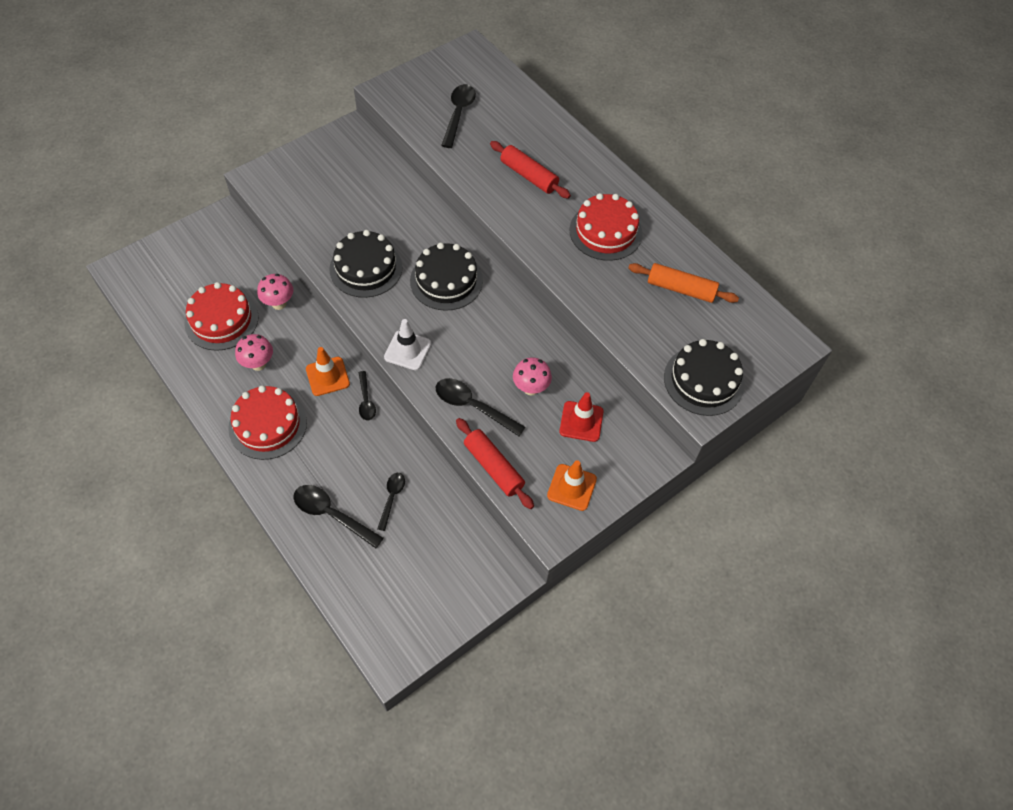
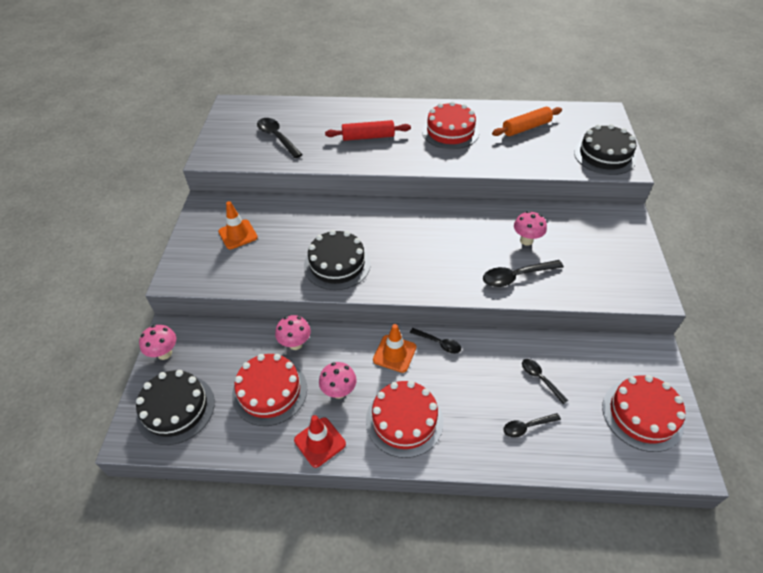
camera: 45 degrees left, 10 degrees down
(200, 230) = (164, 353): none -> pink mushroom
(332, 514) = (527, 427): black spoon -> black spoon, size x0.62
(407, 350) = (435, 283): white traffic cone -> none
(418, 597) = (642, 415): none -> red cake
(446, 280) = (394, 230): black cake -> black cake (176, 409)
(493, 467) = (578, 295): red rolling pin -> none
(571, 487) = (624, 266): orange traffic cone -> orange traffic cone (238, 234)
(581, 421) = (574, 232): red traffic cone -> red traffic cone (320, 442)

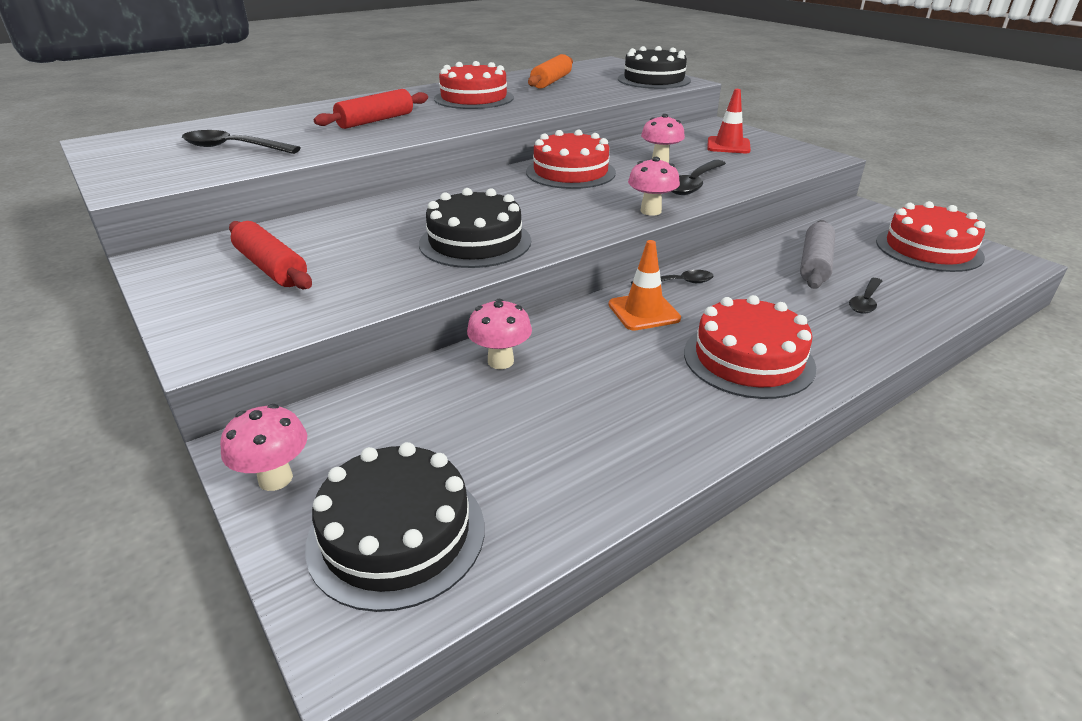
camera: 40 degrees left, 15 degrees down
(238, 234) = (271, 268): orange traffic cone -> red rolling pin
(270, 391) = (535, 425): red cake -> red cake (570, 172)
(320, 442) = (686, 435): red traffic cone -> red traffic cone (728, 146)
(339, 391) = (631, 375): pink mushroom -> pink mushroom (650, 211)
(540, 379) = (815, 264): black spoon -> grey rolling pin

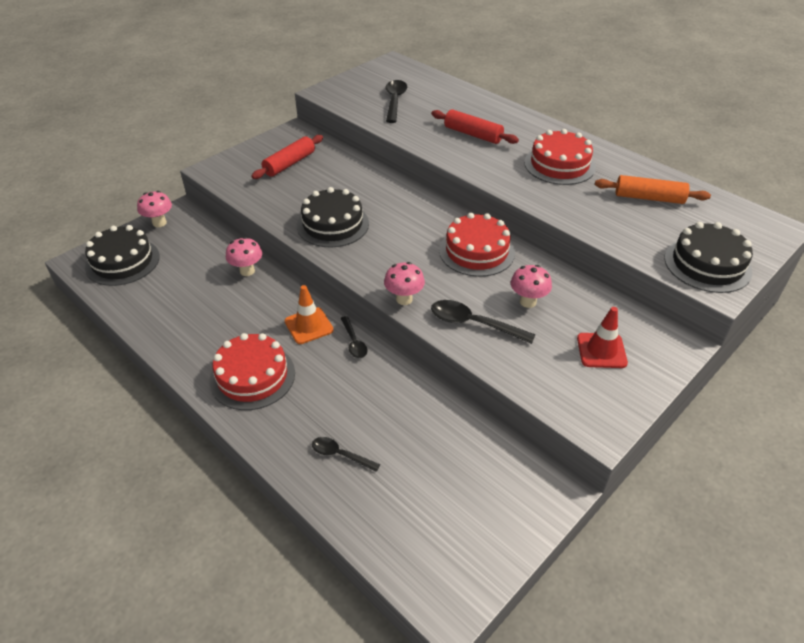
camera: 80 degrees right, 10 degrees up
(815, 264) = (404, 429): grey rolling pin -> none
(928, 249) = (461, 530): red cake -> none

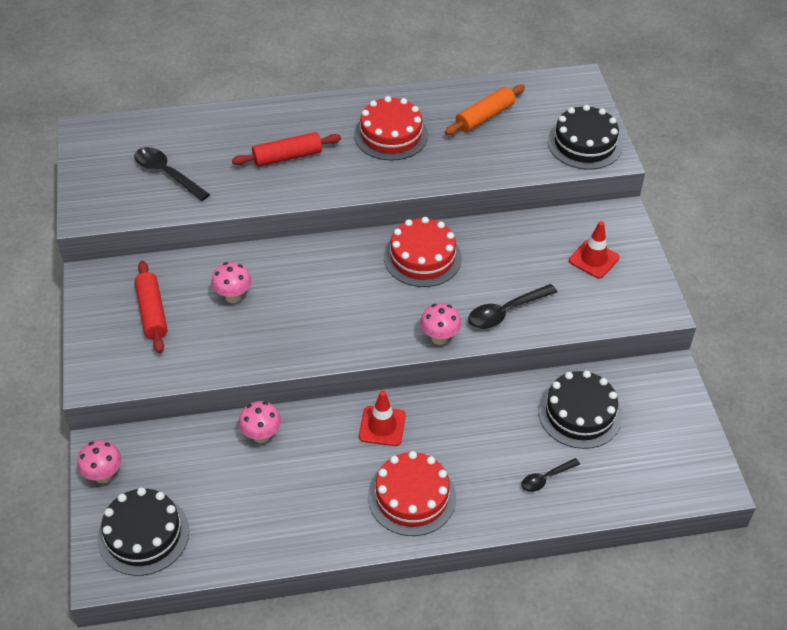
camera: 55 degrees left, 5 degrees up
(309, 326) = (382, 426): orange traffic cone -> red traffic cone
(332, 224) = (290, 331): black cake -> black cake (579, 413)
(354, 342) = (430, 405): black spoon -> none
(528, 302) = (509, 265): pink mushroom -> pink mushroom (233, 297)

